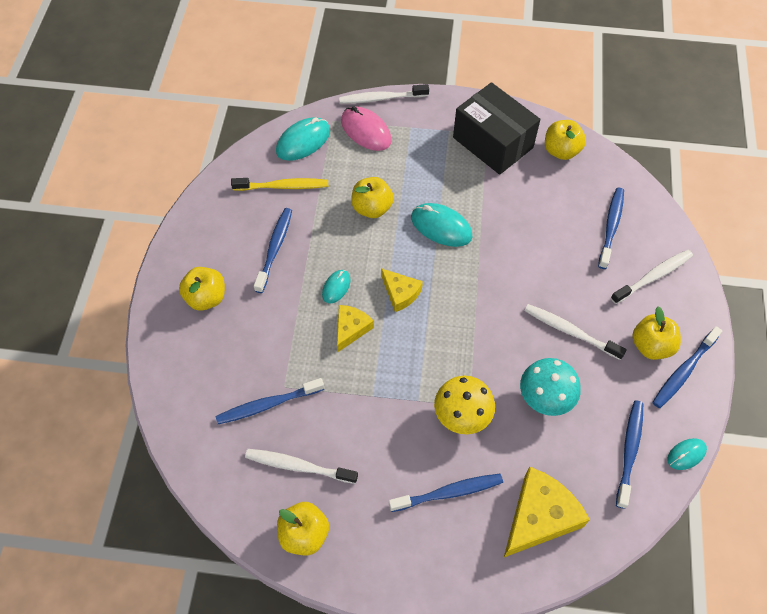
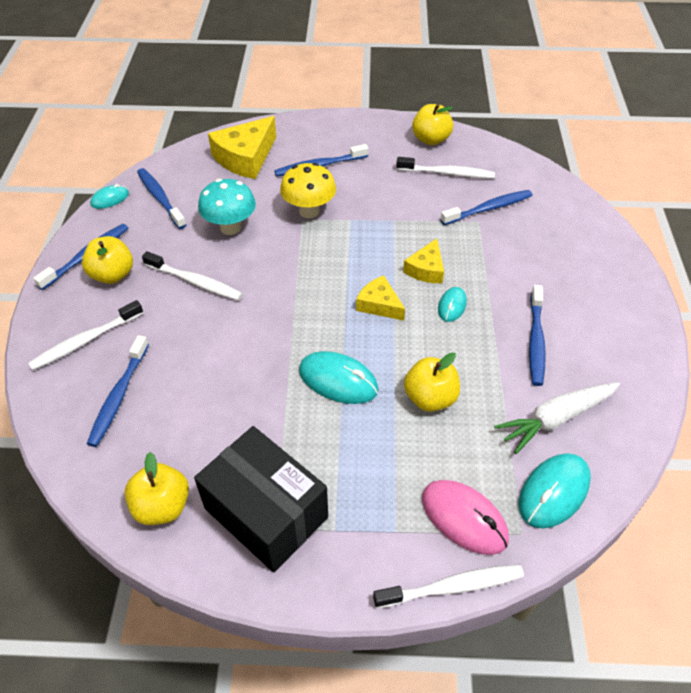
camera: 175 degrees right, 10 degrees down
(206, 298) = (589, 287): yellow apple -> none
(283, 186) = (556, 419): yellow toothbrush -> white carrot
(629, 451) = (160, 198): blue toothbrush -> blue toothbrush turned 135 degrees clockwise

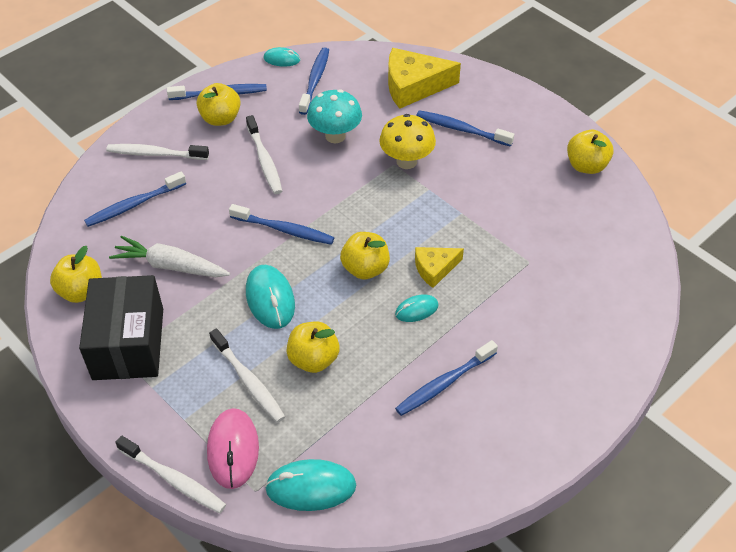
camera: 45 degrees right, 0 degrees up
(379, 304) = (365, 269): yellow cheese -> yellow apple
(447, 173) = (560, 204): white toothbrush -> white toothbrush (248, 381)
(488, 208) = (553, 257): blue toothbrush -> blue toothbrush (284, 230)
(556, 419) = (380, 446): white carrot -> white carrot (170, 266)

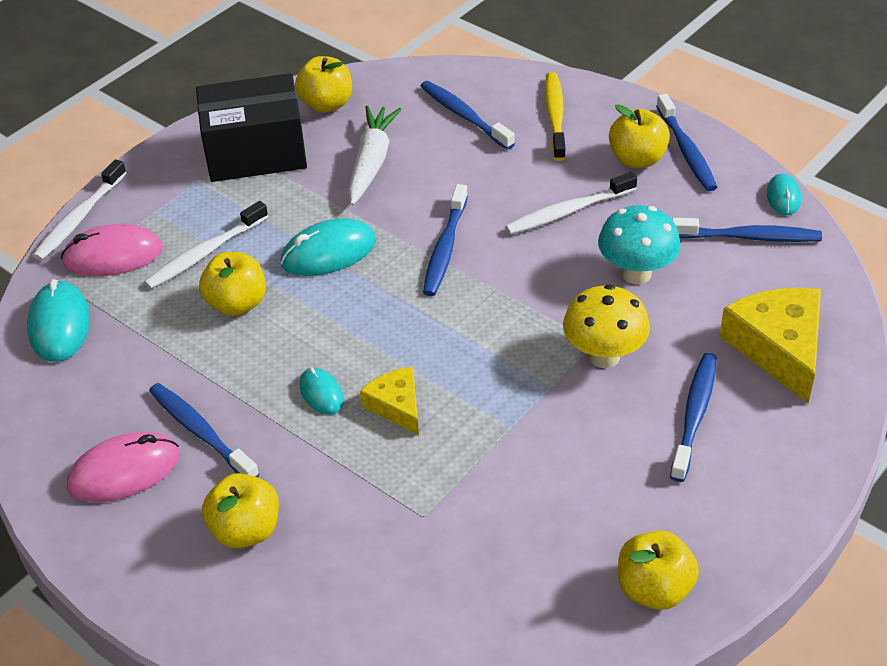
camera: 85 degrees right, 5 degrees down
(155, 154) = (555, 116): white toothbrush -> yellow toothbrush
(365, 269) = (388, 334): yellow apple -> yellow apple (246, 530)
(477, 432) = (124, 471): none -> pink mouse

